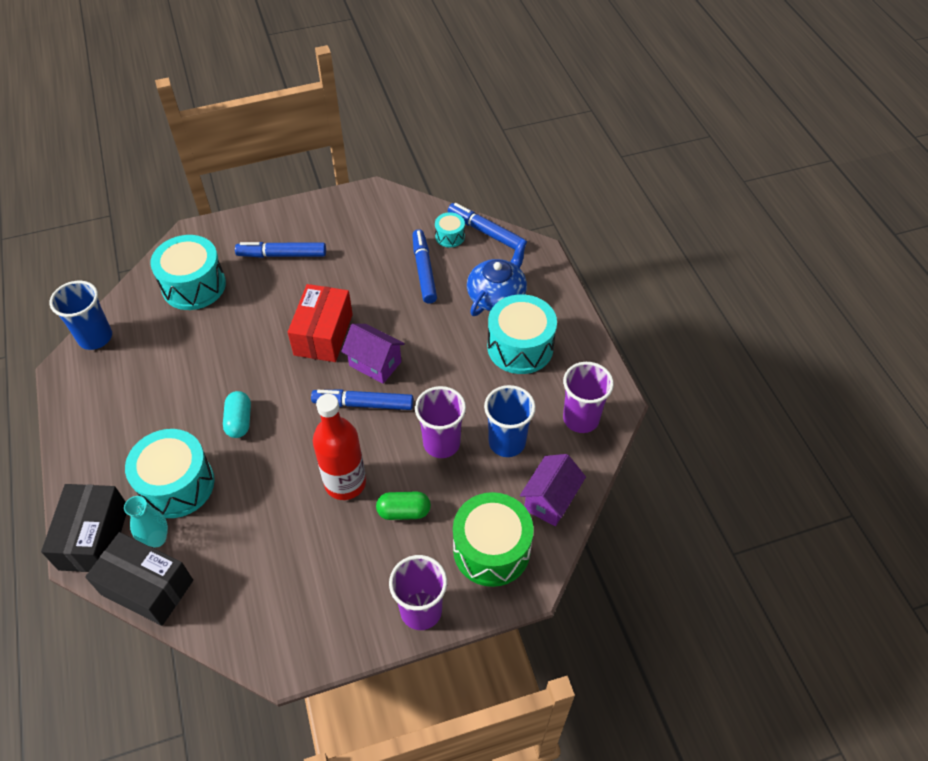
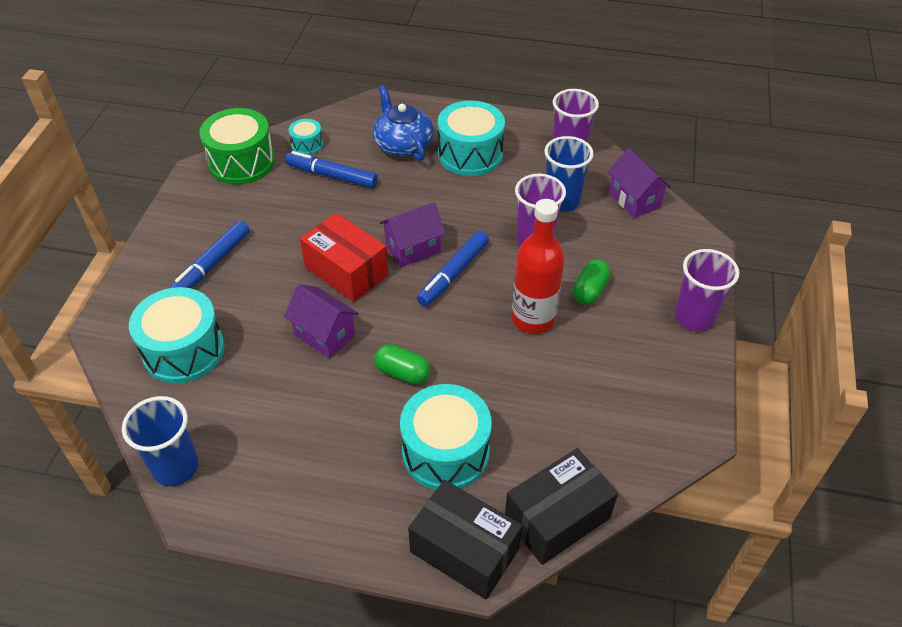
camera: 60 degrees left, 5 degrees down
(157, 538) = (502, 491): turquoise vase -> none
(239, 421) = (402, 373): turquoise capsule -> green capsule
(251, 355) = (324, 335): none -> purple house
(485, 231) = (323, 122): blue marker -> none
(491, 550) = (660, 252): green drum -> green drum (241, 162)

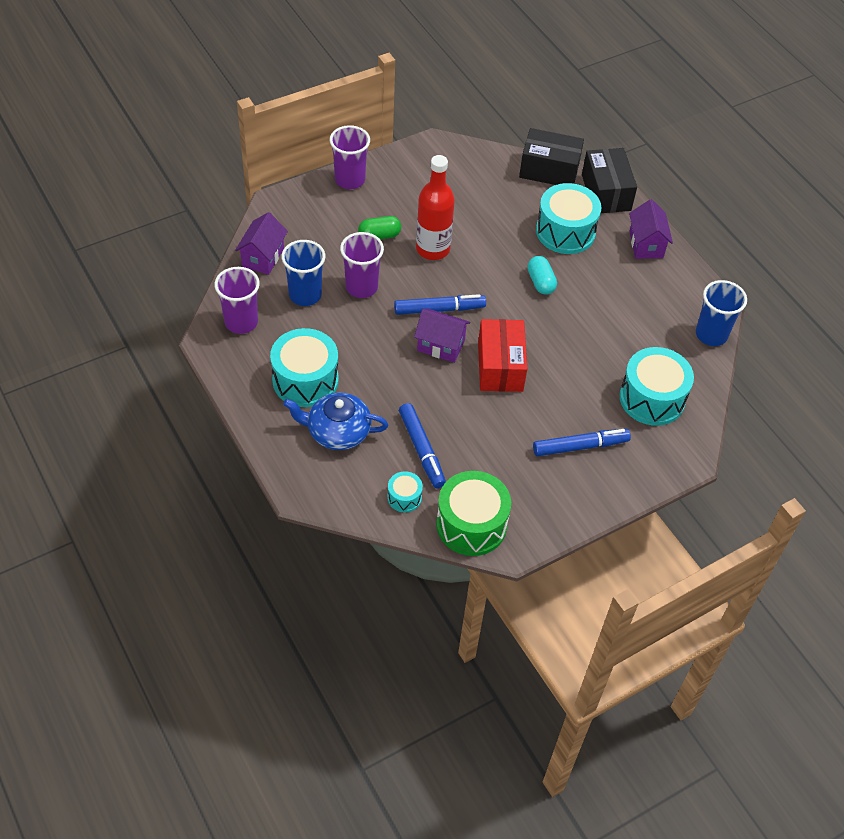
camera: 135 degrees left, 5 degrees up
(324, 335) = (559, 338): purple house -> purple house (646, 244)
(402, 373) = (540, 282): green capsule -> turquoise capsule
(403, 144) = (337, 431): blue teapot -> blue teapot turned 75 degrees clockwise

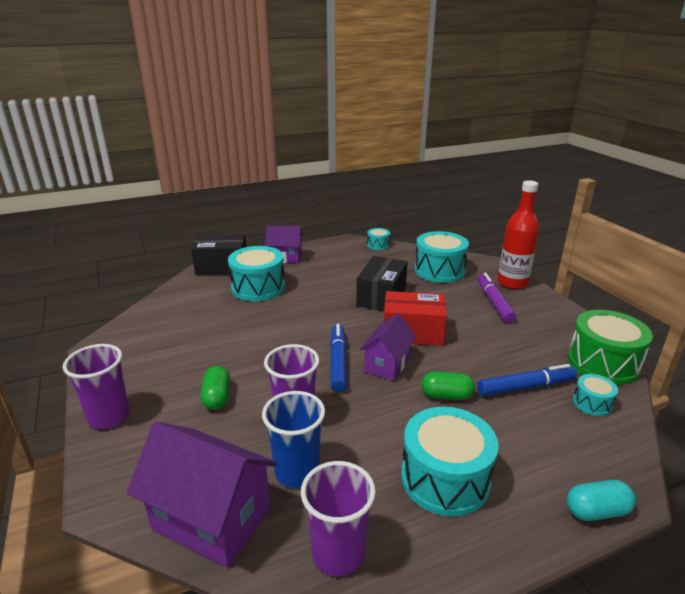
camera: 80 degrees left, 25 degrees down
(263, 257) = (211, 519): purple house -> purple house, size x1.58
(337, 431) = (520, 451): blue teapot -> none
(401, 388) = (446, 395): none -> green capsule
(433, 249) = (252, 360): red bottle -> red bottle (512, 283)
(540, 282) = (314, 304): turquoise capsule -> turquoise capsule (596, 511)
(549, 170) = (180, 288): black box -> black box (381, 297)
(580, 446) = (494, 302): blue marker -> purple marker
(711, 334) = (378, 245): blue cup -> turquoise drum

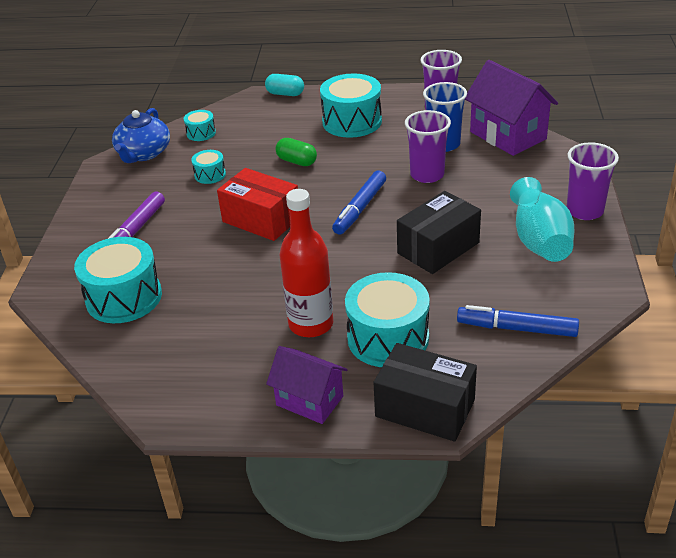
camera: 150 degrees left, 10 degrees up
(159, 373) = (539, 240): none -> turquoise vase
(217, 397) = (486, 204): green capsule -> none
(378, 245) = (138, 385): turquoise drum -> turquoise drum (210, 175)
(381, 297) = (244, 274): black box -> black box (438, 248)
(387, 365) = (318, 195): purple house -> none
(512, 283) = (73, 251): red bottle -> red bottle (311, 324)
(525, 387) = (230, 153): blue marker -> blue marker (516, 328)
(603, 363) = (143, 153): green drum -> blue teapot

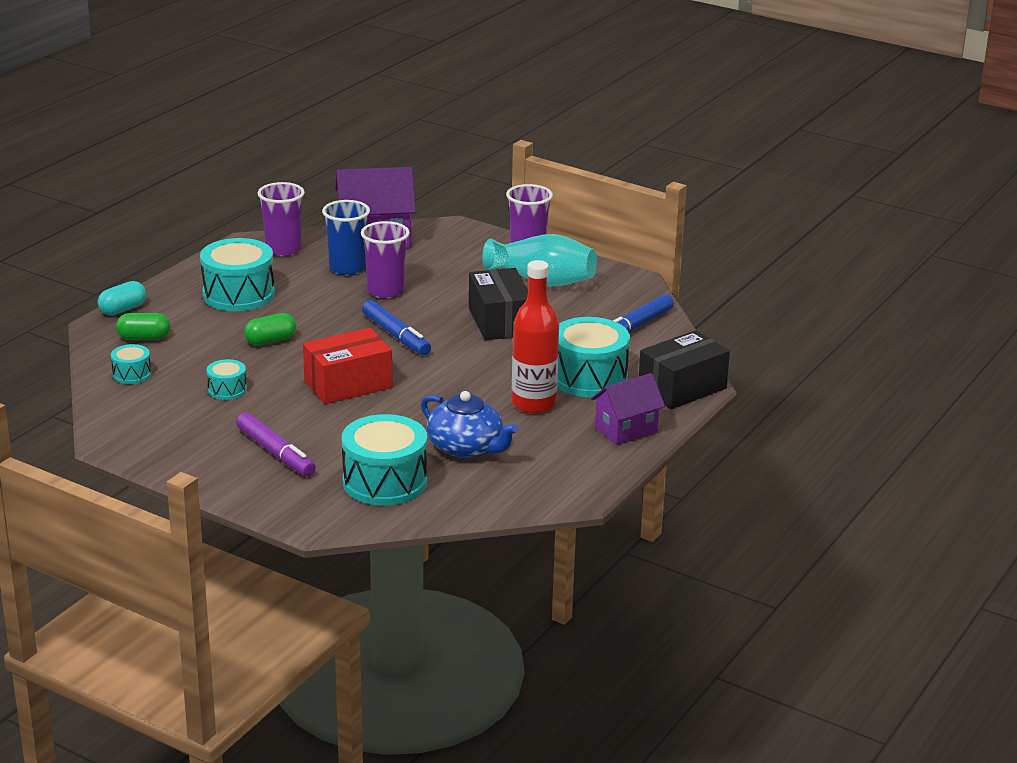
camera: 65 degrees left, 10 degrees down
(143, 153) = (123, 415): blue teapot -> blue teapot (466, 447)
(254, 116) = (144, 338): none -> green capsule

